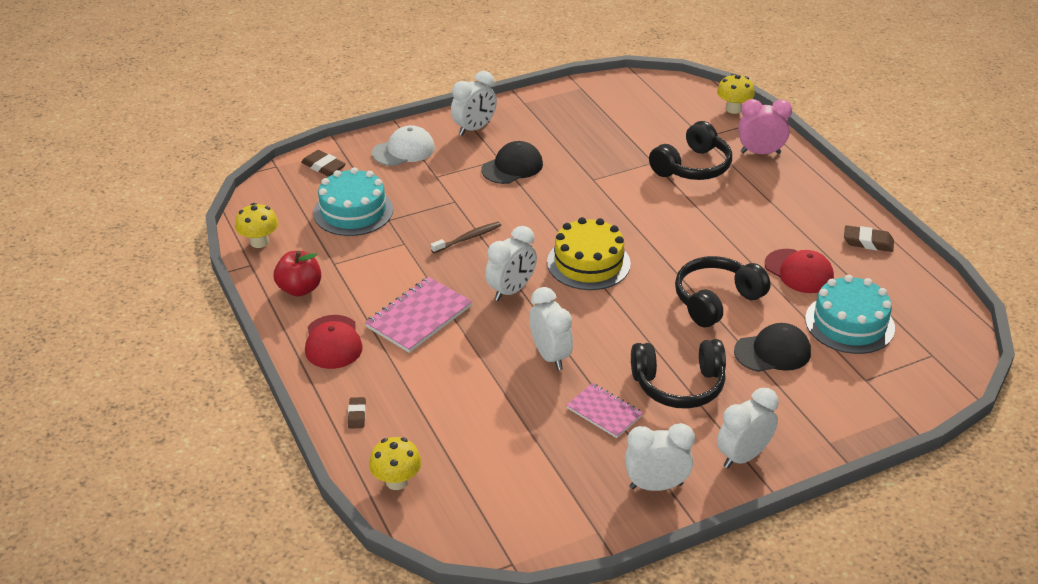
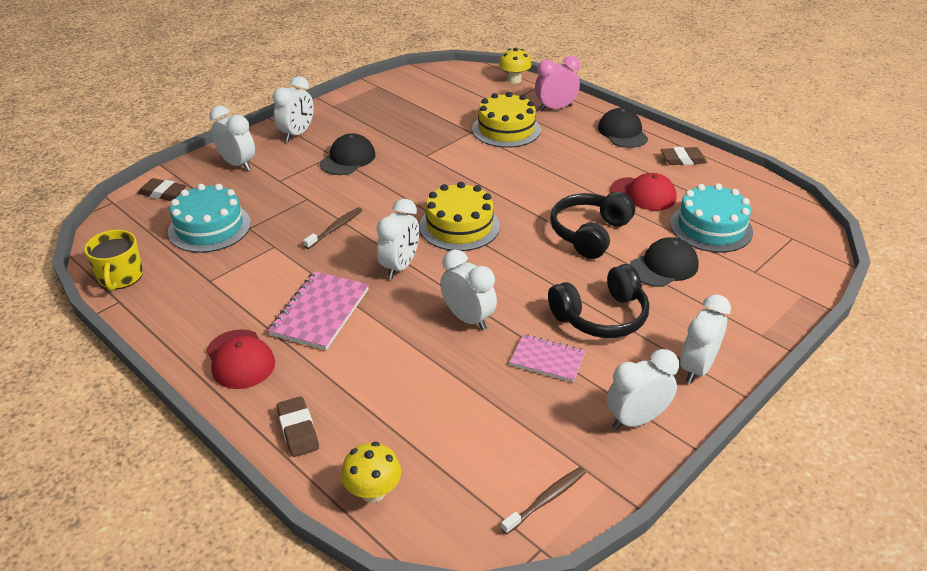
camera: 20 degrees left, 0 degrees up
(259, 242) = (120, 277): yellow mushroom -> yellow mug
(300, 289) = (182, 313): red apple -> none
(357, 415) = (298, 430): brown eraser -> brown eraser, size x1.58
(404, 150) = (238, 164): white cap -> white clock
(537, 528) = (546, 500): none -> brown toothbrush
(692, 167) = (506, 129): black headphones -> yellow cake
(819, 196) = (622, 132): none -> black cap

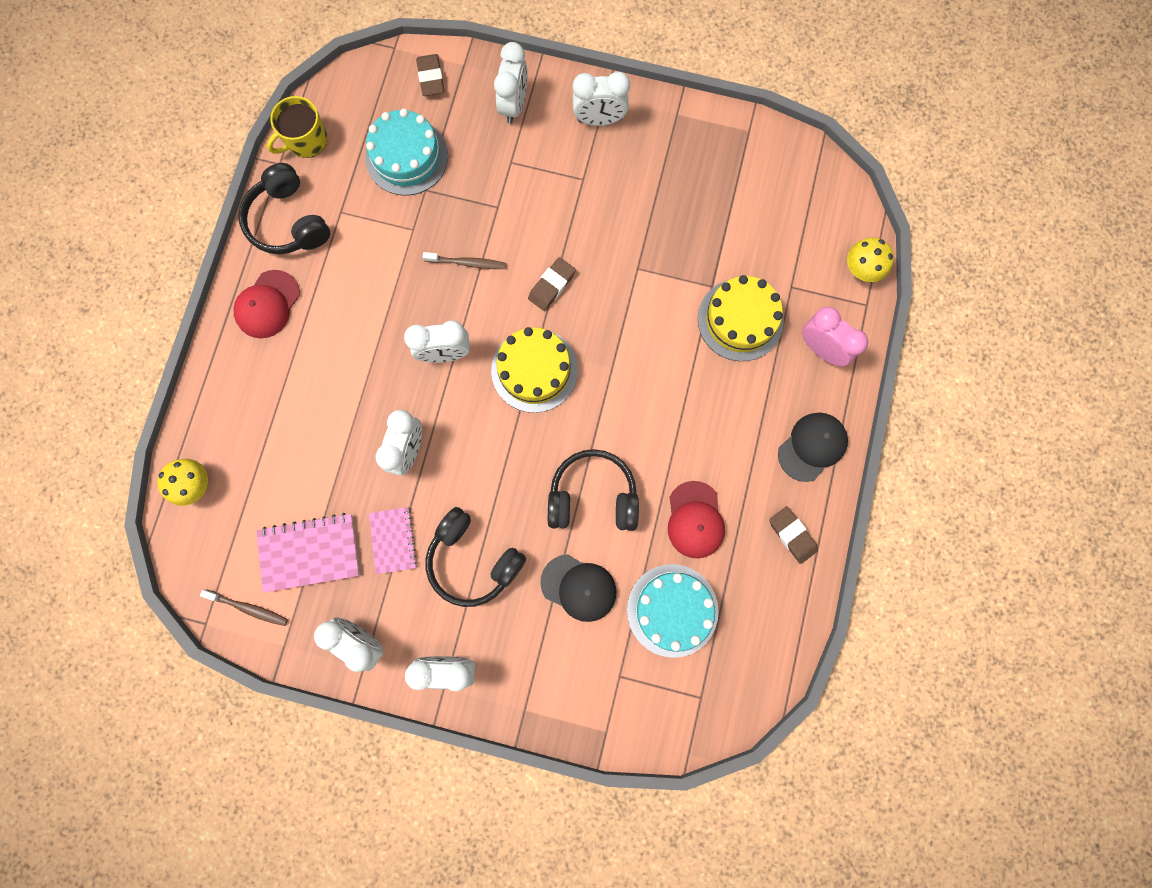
camera: 60 degrees right, 40 degrees up
(178, 315) = (288, 221): none -> black headphones
(298, 430) = (222, 396): brown eraser -> brown eraser (552, 286)
(320, 312) = (351, 327): pink notebook -> pink notebook (309, 553)
(348, 159) = (584, 198): black cap -> none

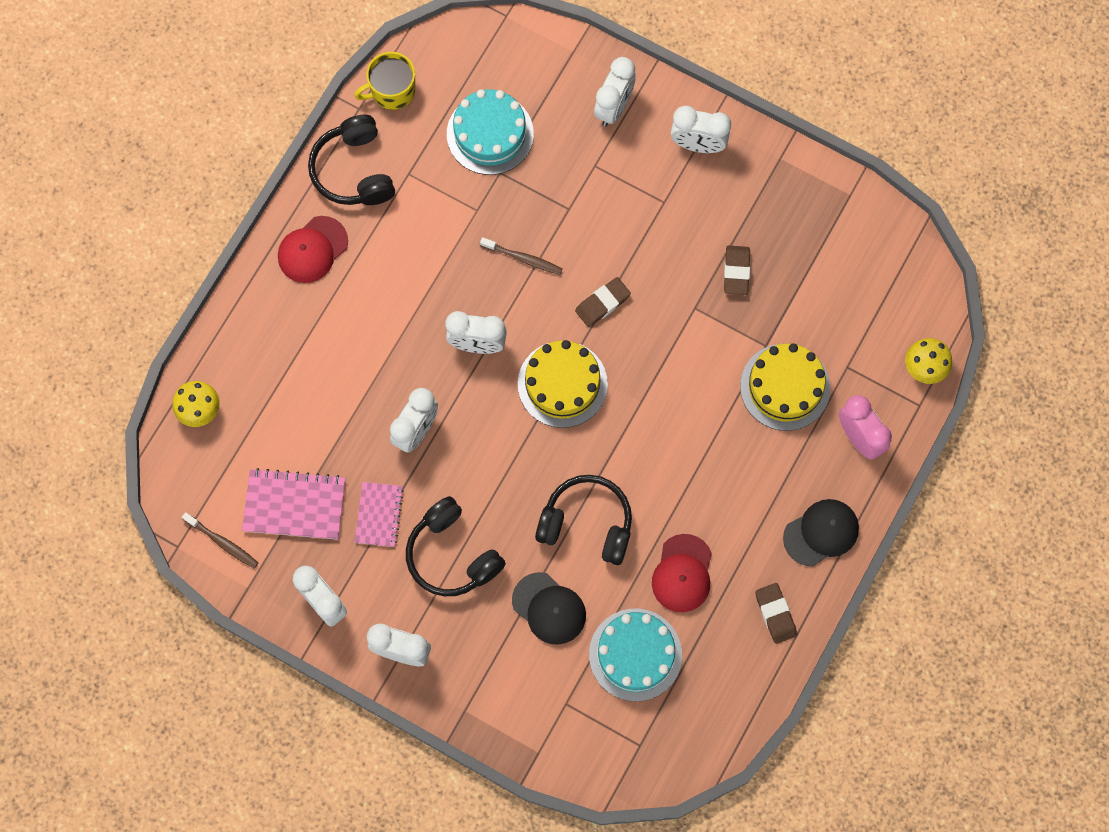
camera: 15 degrees right, 5 degrees down
(431, 78) = (536, 57): brown eraser -> brown eraser (736, 271)

